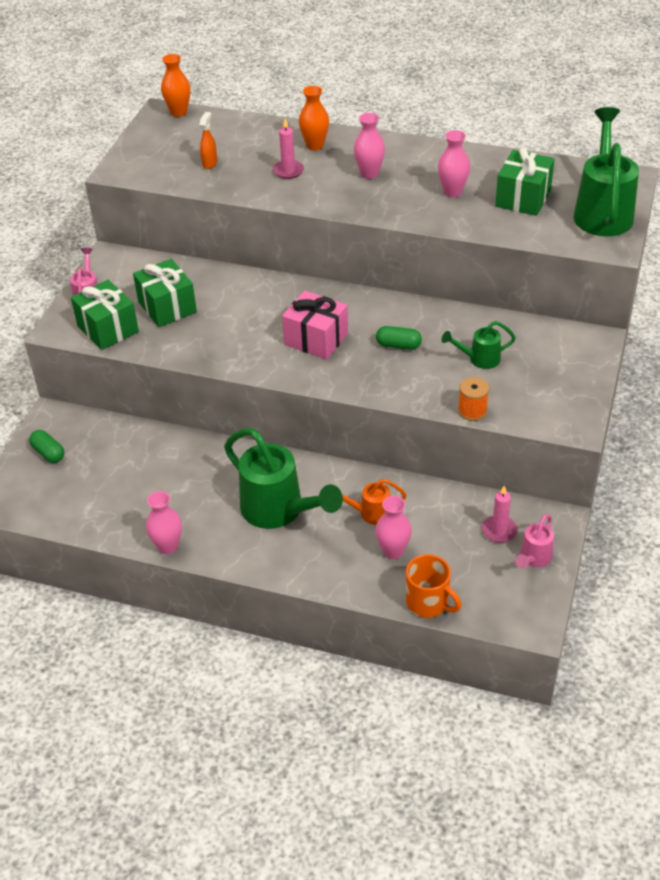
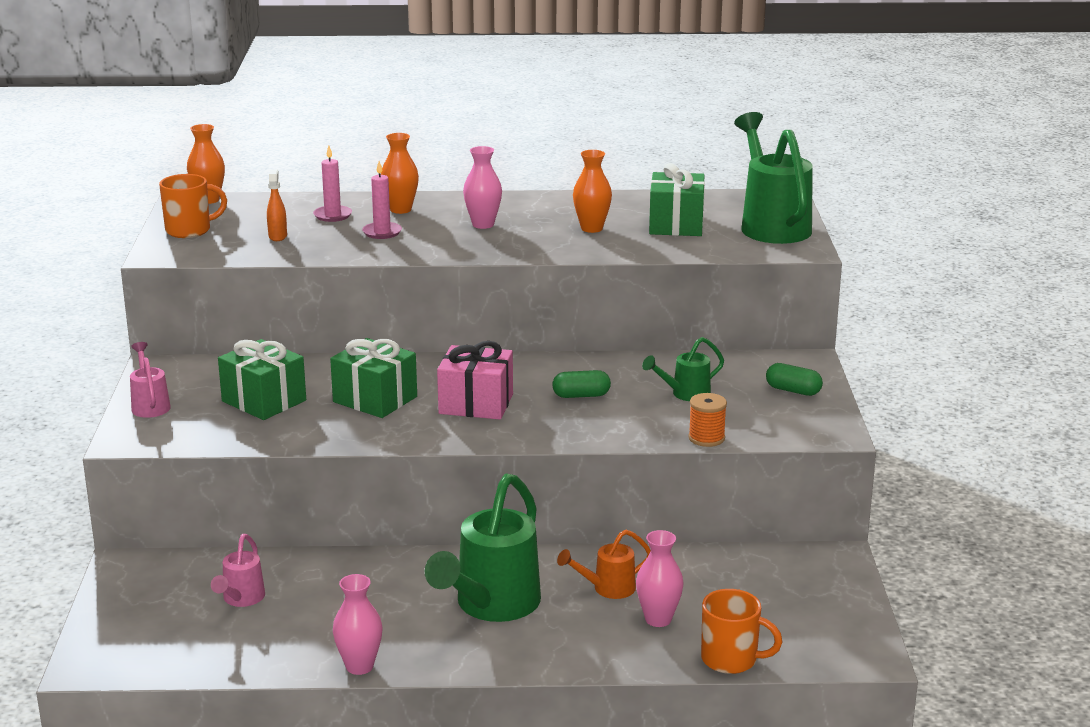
camera: 20 degrees left, 20 degrees down
(48, 453) = (138, 602): green capsule -> green capsule (793, 391)
(108, 329) = (194, 430): green gift -> green gift (375, 399)
(150, 146) = (190, 230): none -> orange mug
(280, 511) = (491, 606): green watering can -> green watering can turned 90 degrees clockwise
(452, 192) = (591, 228): pink vase -> orange vase
(499, 531) = (775, 578): pink candle -> pink candle (332, 215)
(533, 559) = (831, 596): pink watering can -> pink watering can (241, 599)

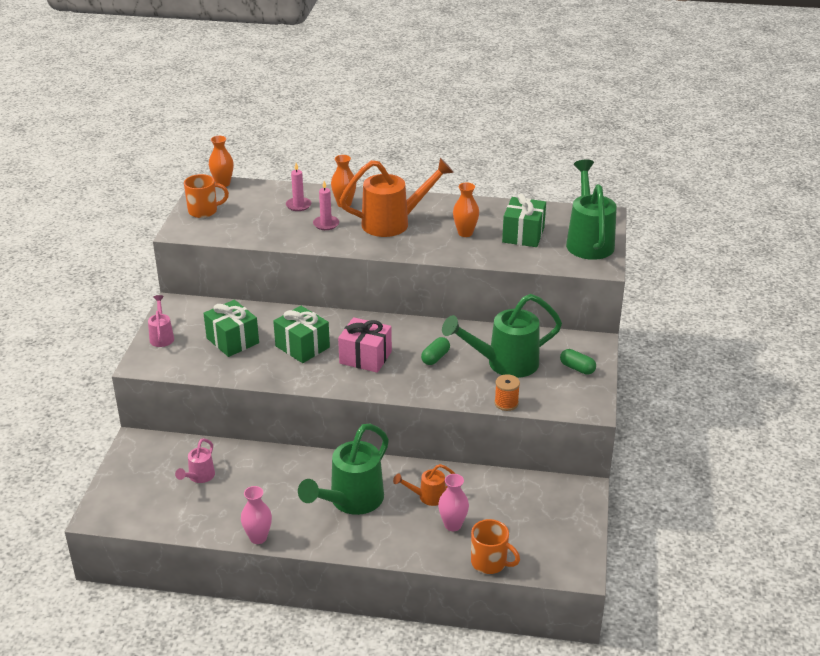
camera: 10 degrees right, 10 degrees up
(278, 236) = (258, 221): orange spray bottle -> none
(483, 224) = (394, 223): pink vase -> orange watering can
(581, 395) = (435, 358): green capsule -> green capsule turned 60 degrees counterclockwise
(685, 394) = (504, 364): green watering can -> green watering can, size x2.01

